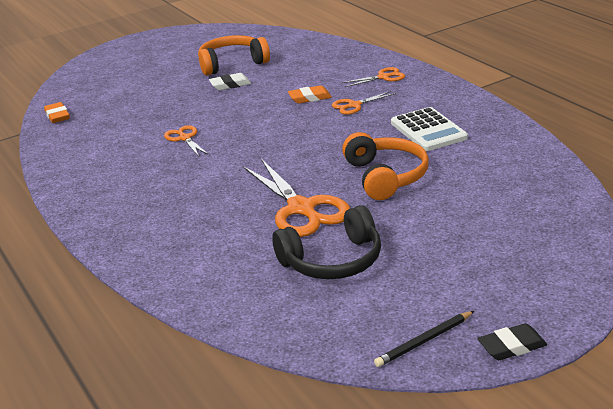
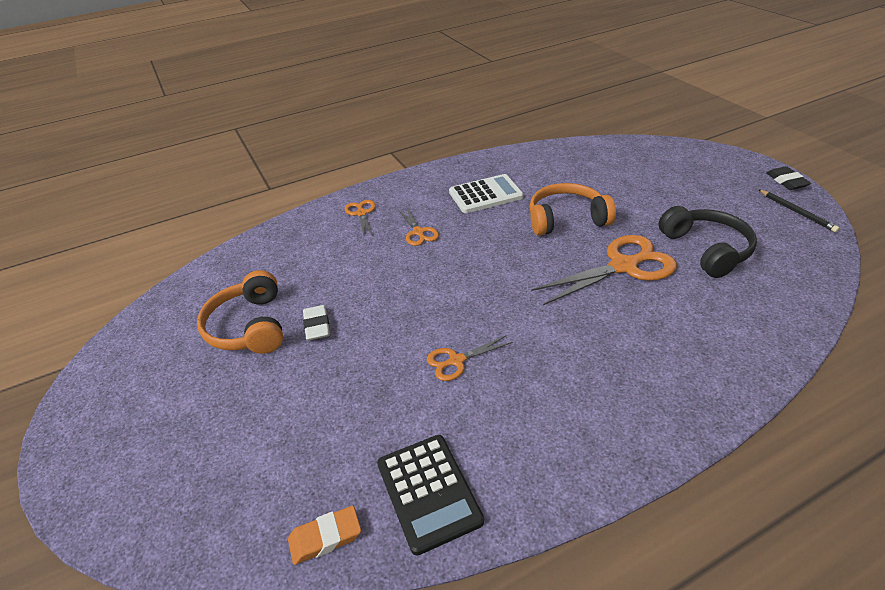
camera: 85 degrees left, 10 degrees up
(75, 140) = (428, 492): none -> black calculator
(310, 98) = (387, 261): orange eraser -> none

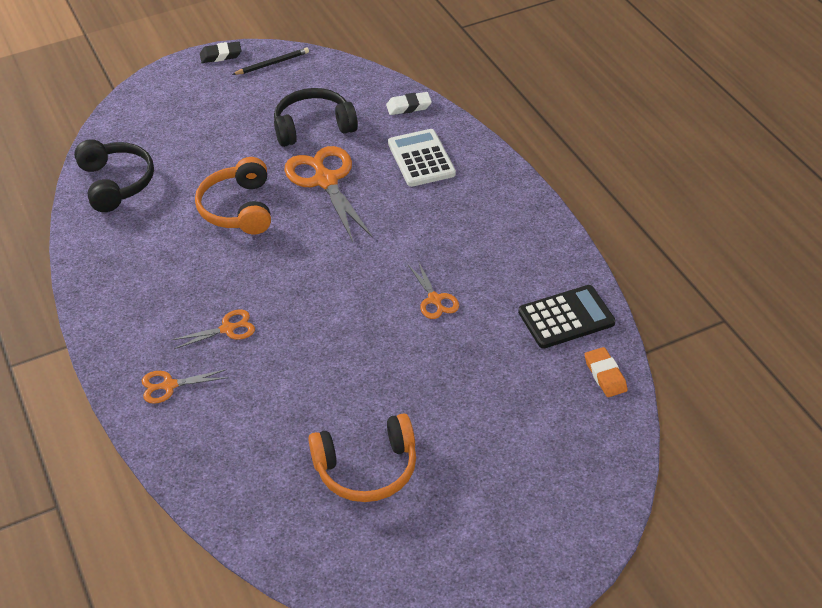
camera: 90 degrees left, 5 degrees up
(317, 325) = (374, 407): white eraser -> white eraser (409, 106)
(485, 195) = (167, 268): white calculator -> white calculator (421, 159)
(580, 158) = (115, 183): none -> black headphones

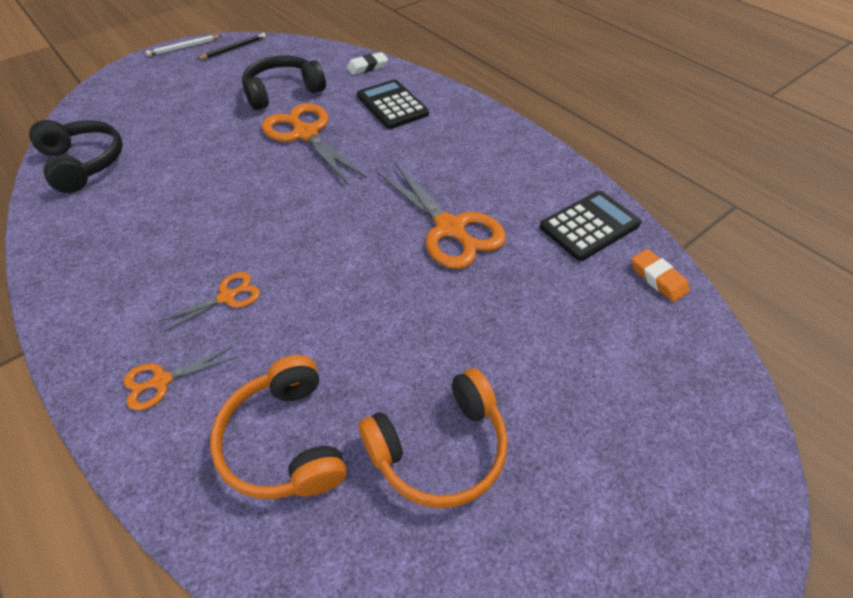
camera: 15 degrees left, 5 degrees up
(221, 55) = (184, 47): black eraser -> white pencil
(239, 208) = (221, 170): orange headphones -> orange headphones (285, 441)
(421, 159) = (392, 105): white calculator -> black calculator
(435, 300) = (450, 229): orange scissors -> orange scissors, size x1.94

